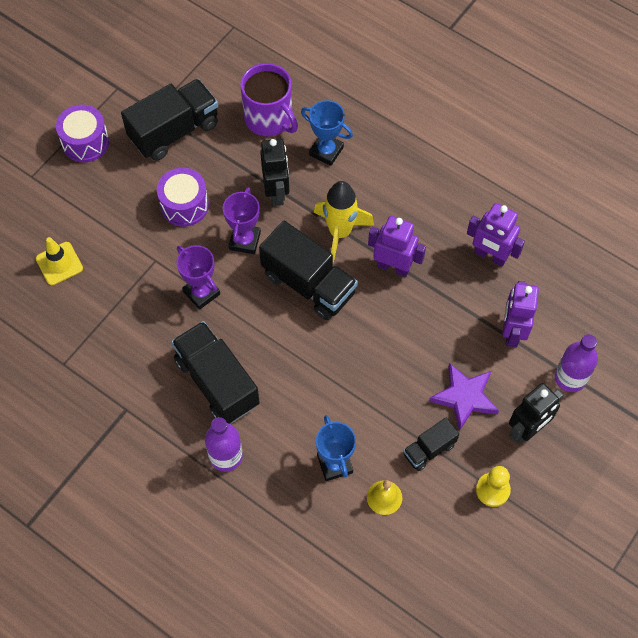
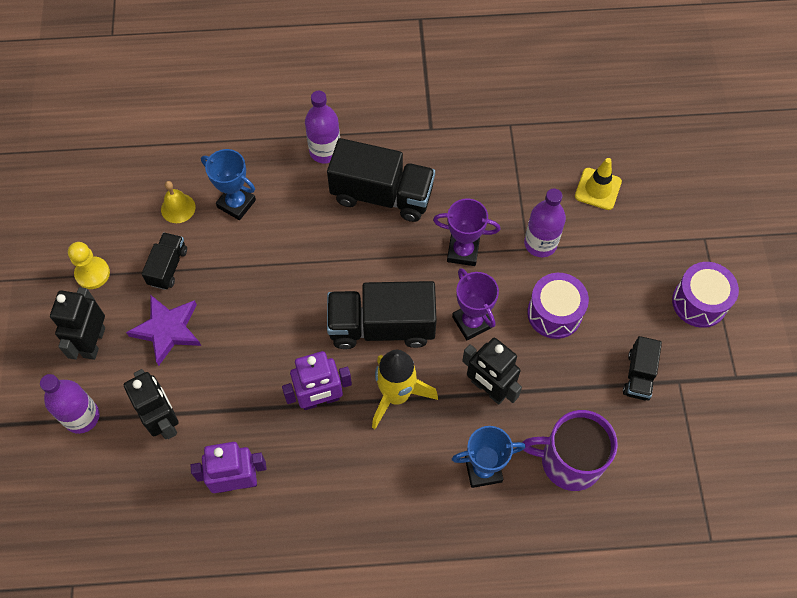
camera: 140 degrees right, 0 degrees up
(142, 257) = (540, 243): none -> purple bottle
(174, 131) = (639, 375): black truck -> black truck, size x0.53
(512, 332) = (164, 420): purple robot -> black robot

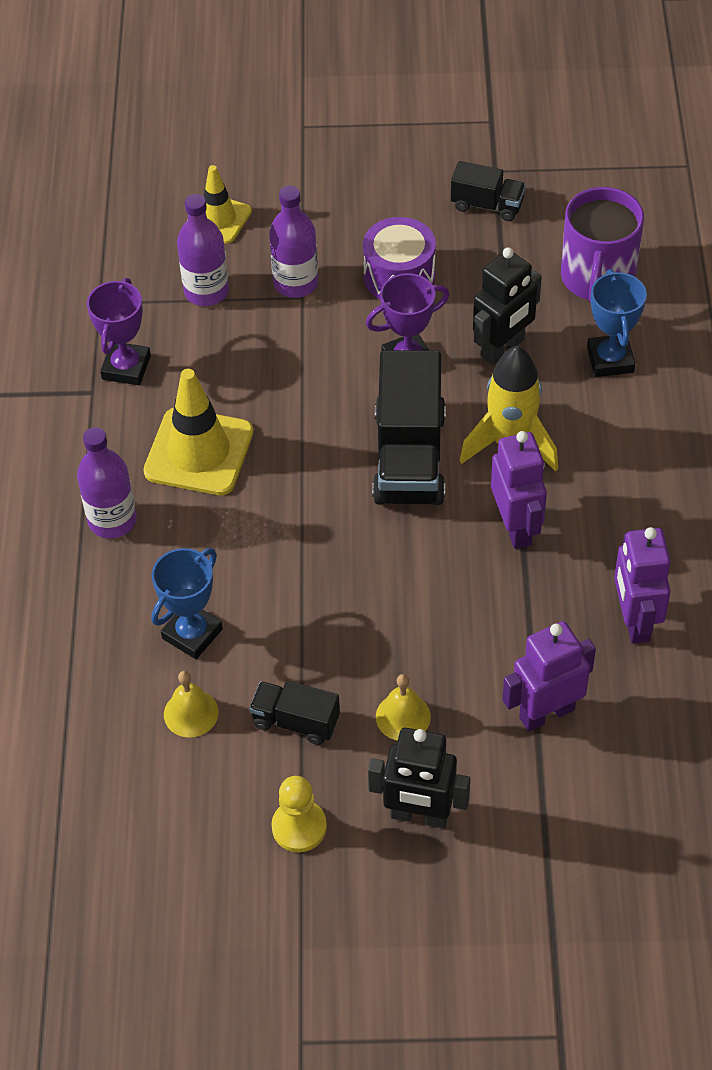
camera: 85 degrees left, 10 degrees down
(82, 417) = (540, 822): purple bottle -> purple bottle (206, 291)
(164, 420) = (546, 713): black robot -> purple robot
(167, 330) = (403, 716): purple star -> yellow bell
(382, 195) = (199, 452): black truck -> yellow traffic cone
(463, 251) = (300, 364): purple trophy -> purple trophy (126, 367)
(699, 302) = (392, 141): purple drum -> none

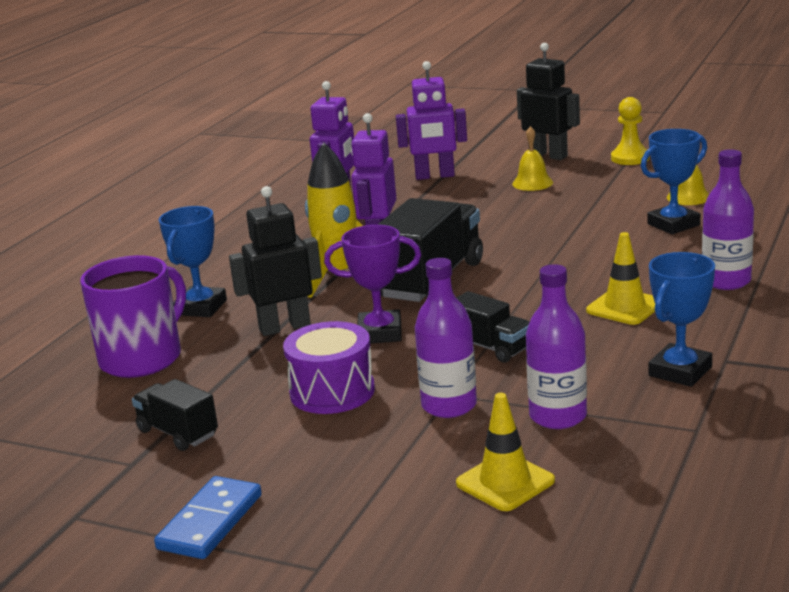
camera: 155 degrees left, 30 degrees down
(126, 367) = (680, 371): purple trophy -> blue trophy
(199, 452) = (624, 307): yellow traffic cone -> yellow traffic cone, size x0.63
(295, 721) = (610, 188): black truck -> black truck (491, 347)
(396, 139) = (210, 522): none -> blue domino

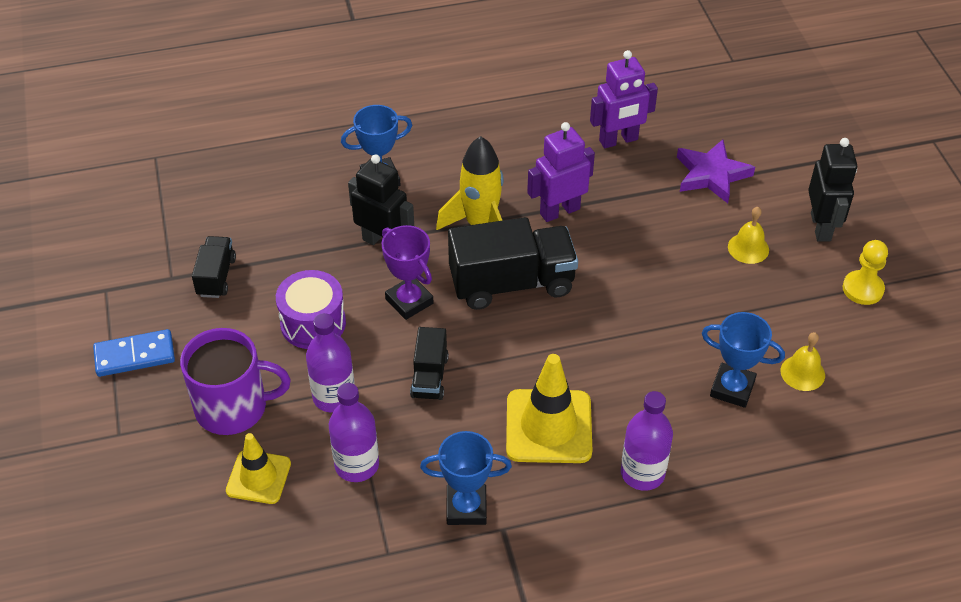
camera: 50 degrees right, 25 degrees up
(142, 358) = (293, 196): purple mug -> purple mug (233, 407)
(435, 176) = (711, 175): purple robot -> purple star
(624, 307) = (548, 426): yellow traffic cone -> yellow traffic cone, size x1.58

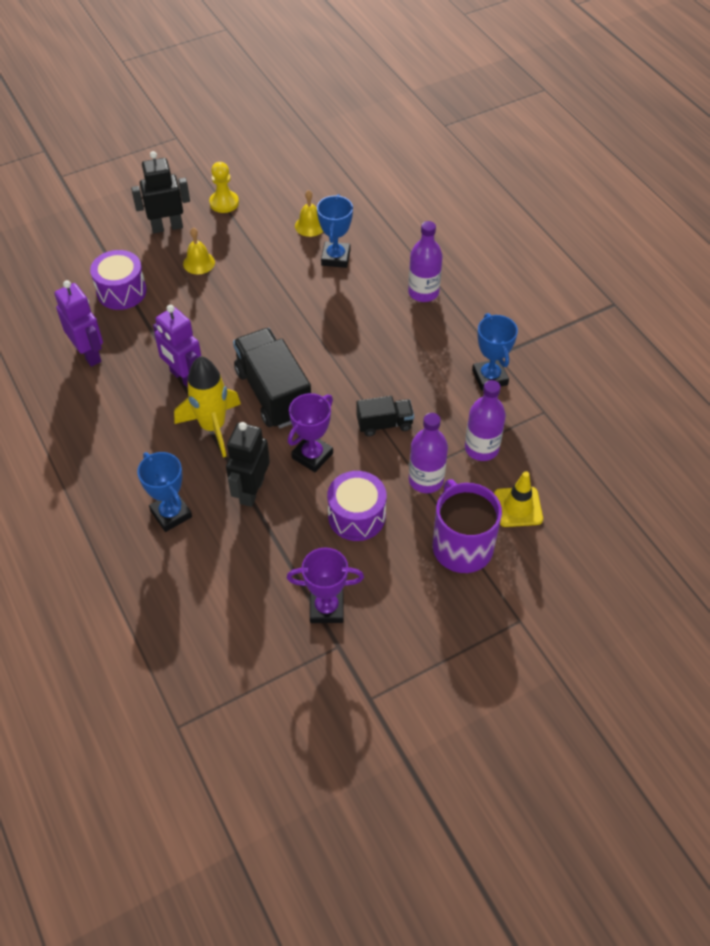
camera: 105 degrees left, 5 degrees up
(134, 355) = (436, 641): blue domino -> none
(216, 277) = (326, 608): black truck -> purple trophy
(548, 426) = (404, 346): yellow traffic cone -> none
(711, 175) = (121, 291): purple star -> purple drum

